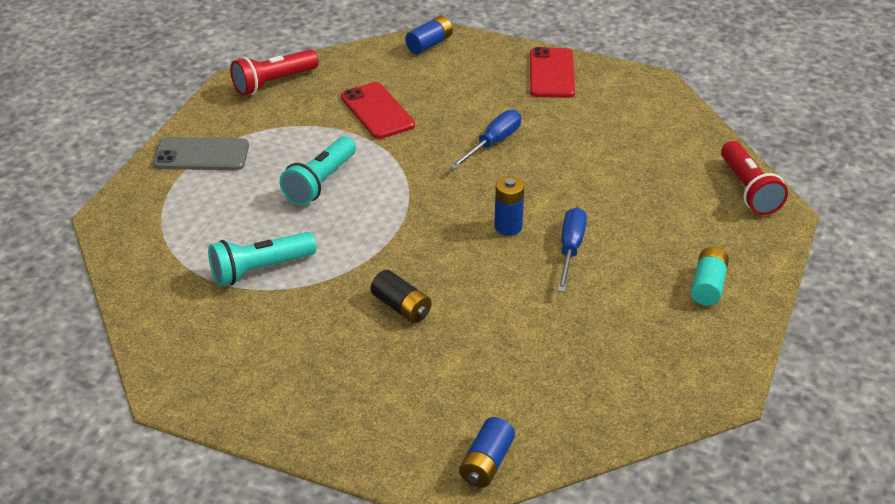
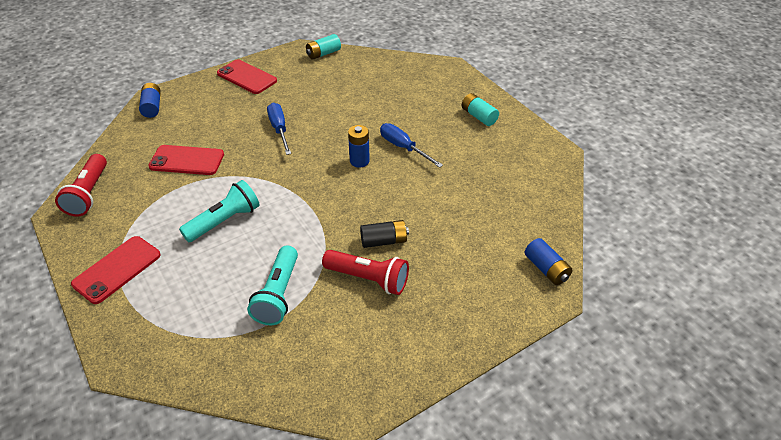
camera: 55 degrees left, 5 degrees up
(201, 155) = (117, 269): grey phone -> red phone
(320, 182) = (224, 221): turquoise flashlight -> turquoise flashlight turned 105 degrees counterclockwise
(667, 102) = (323, 54): none -> turquoise battery
(748, 190) = (421, 66): red flashlight -> red flashlight (368, 279)

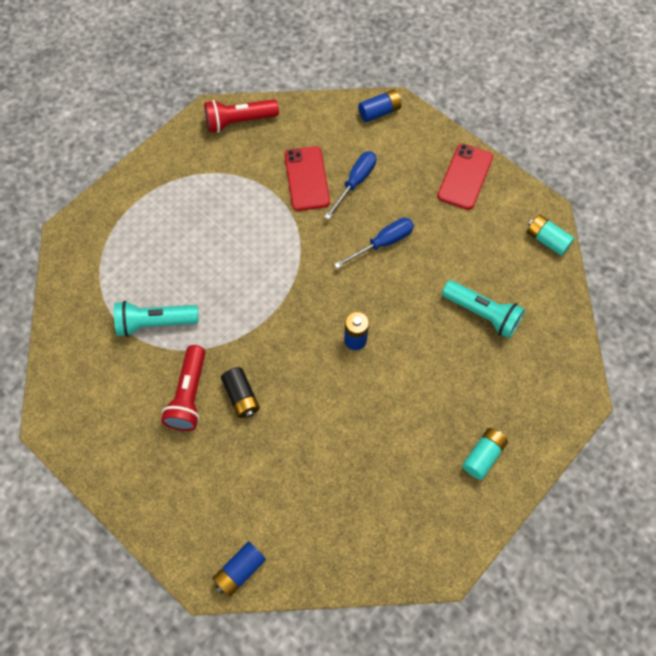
camera: 75 degrees right, 20 degrees up
(117, 269) = (156, 187): red phone -> none
(224, 221) = (233, 245): turquoise flashlight -> turquoise flashlight (482, 313)
(403, 147) = (393, 380): blue screwdriver -> blue screwdriver (355, 182)

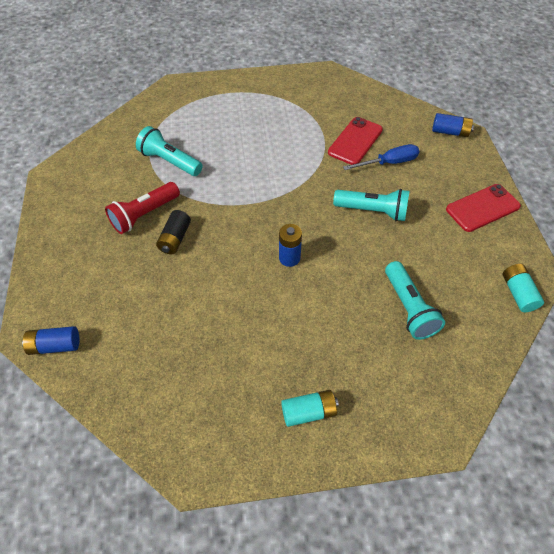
camera: 40 degrees right, 10 degrees down
(239, 121) = (341, 86): red flashlight -> none
(383, 243) = (372, 211): blue screwdriver -> turquoise flashlight

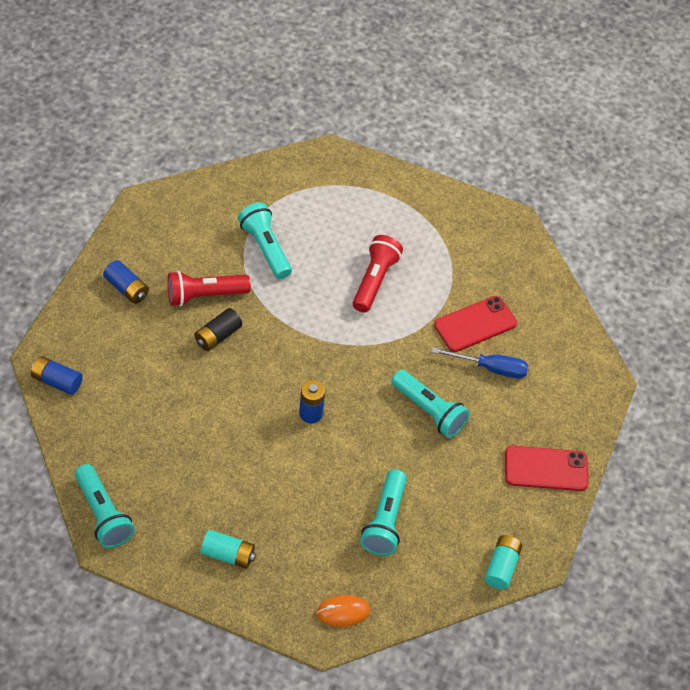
camera: 25 degrees right, 0 degrees up
(171, 443) = (103, 514): none -> turquoise flashlight
(265, 146) = (374, 280): none -> red flashlight
(439, 403) = (343, 612): none -> orange mouse
(450, 132) = (590, 368): blue battery -> blue battery (127, 288)

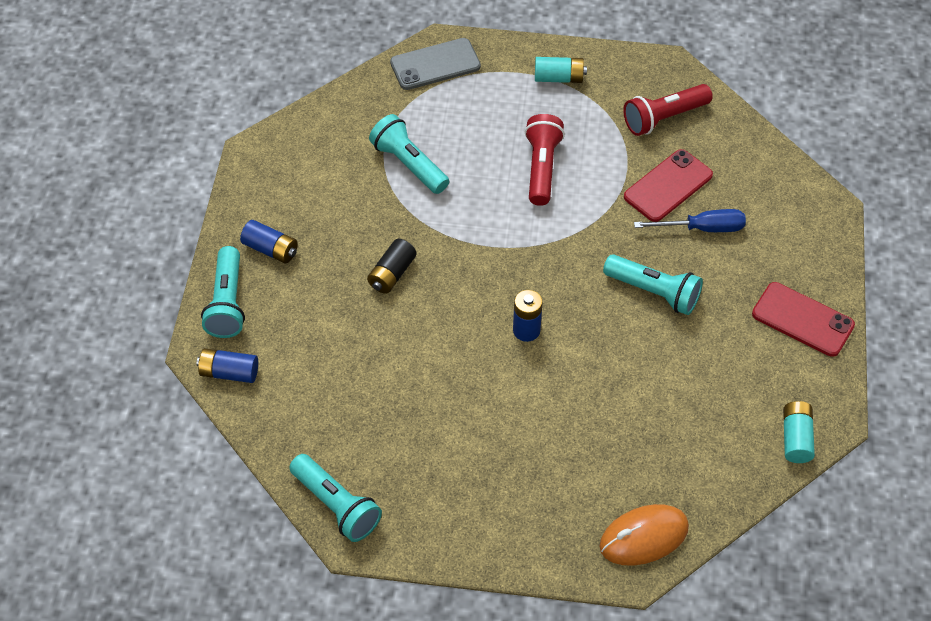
camera: 10 degrees left, 0 degrees up
(204, 295) = (361, 233): red flashlight -> red flashlight (664, 118)
(228, 554) = (493, 510): turquoise battery -> turquoise battery (559, 78)
(318, 169) = (435, 64): none -> grey phone
(343, 612) = (643, 537): orange mouse -> orange mouse, size x1.51
(385, 521) = (652, 424): turquoise flashlight -> turquoise flashlight (227, 303)
(546, 469) = (802, 319): red phone -> red phone turned 45 degrees clockwise

